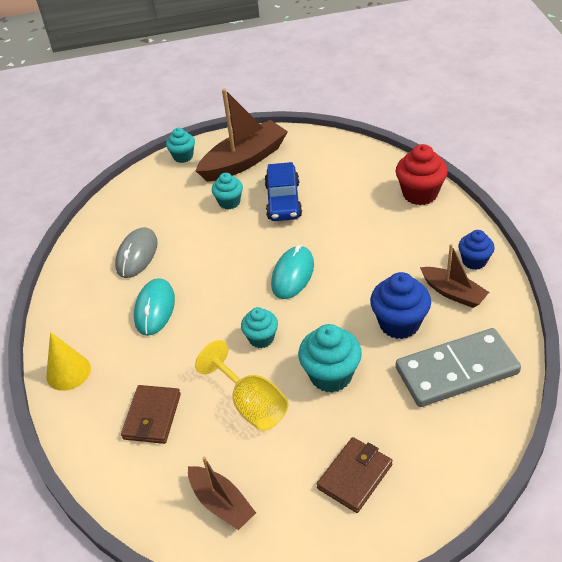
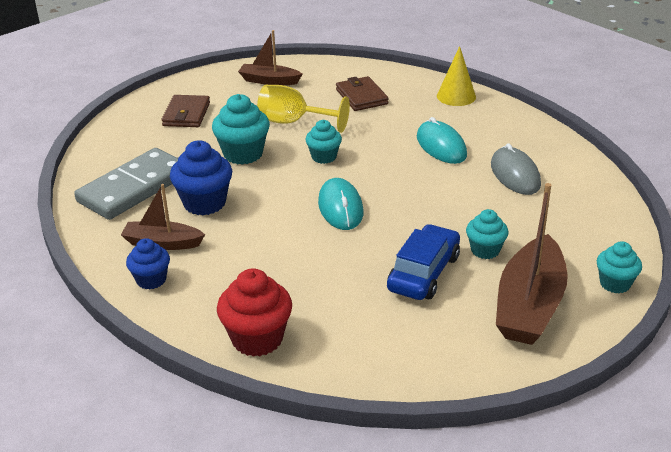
camera: 145 degrees right, 10 degrees down
(283, 201) = (424, 273): blue car -> blue car turned 60 degrees clockwise

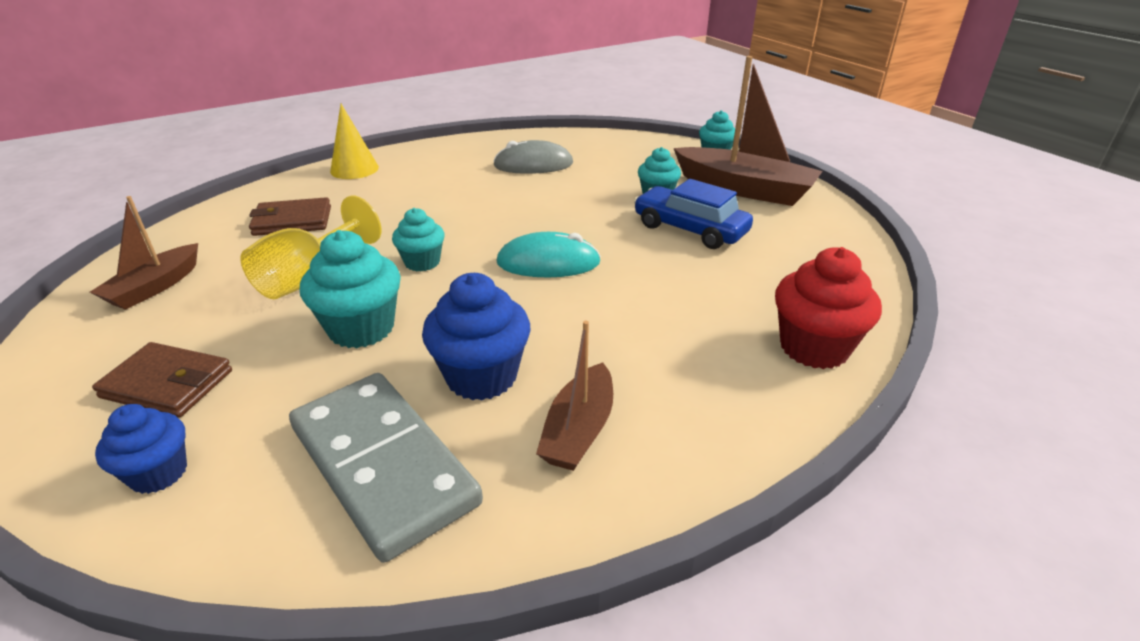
camera: 80 degrees left, 0 degrees up
(151, 280) = (679, 447): blue cupcake -> blue cupcake (158, 473)
(441, 146) = (454, 190): turquoise mouse -> none

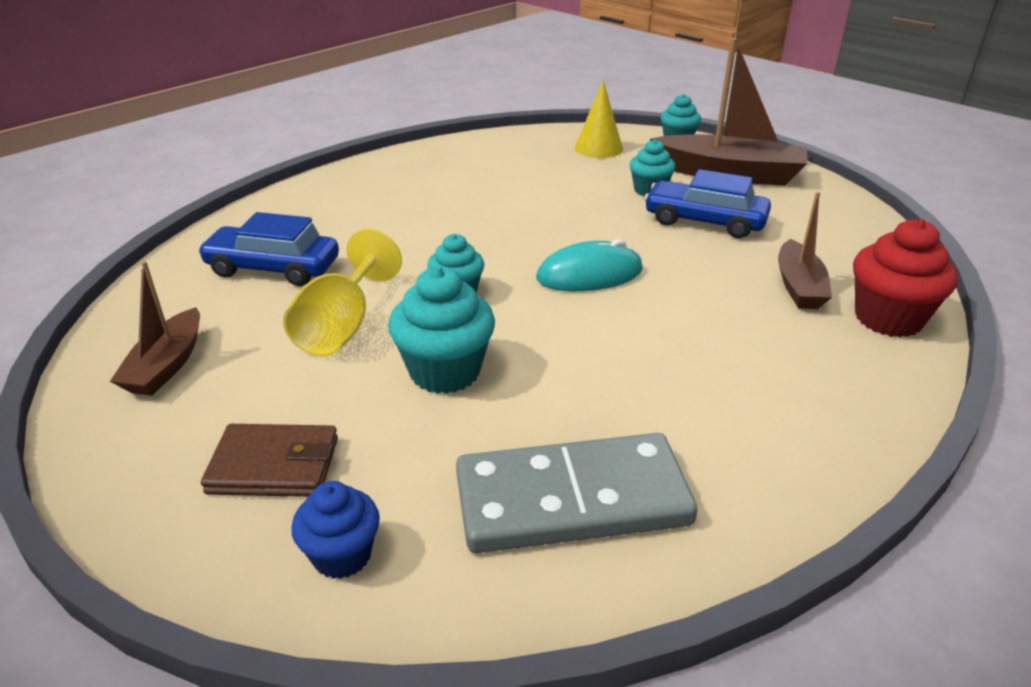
camera: 15 degrees left, 0 degrees up
(292, 221) = (273, 268): brown wallet -> blue car
(354, 169) = (299, 200): yellow cone -> yellow cone (598, 148)
(383, 464) = (572, 499): grey domino -> grey domino turned 45 degrees counterclockwise
(481, 377) = (605, 398): blue cupcake -> none
(533, 165) = (499, 172): grey mouse -> none
(579, 430) = (733, 431): brown boat -> brown boat (799, 286)

